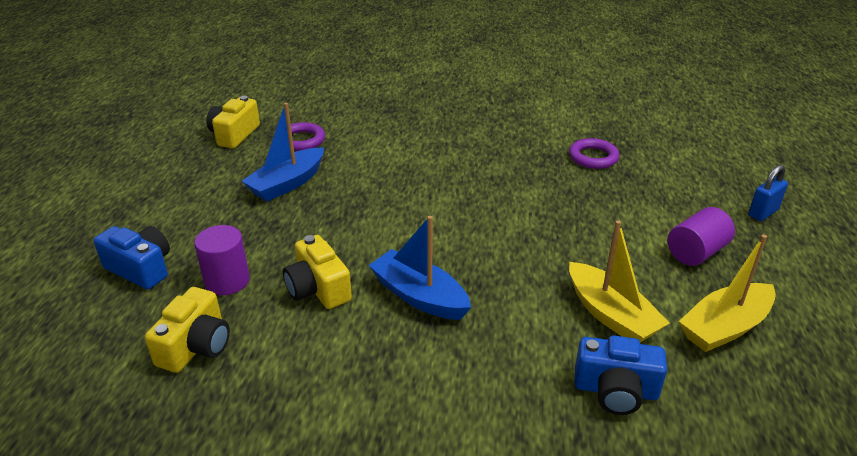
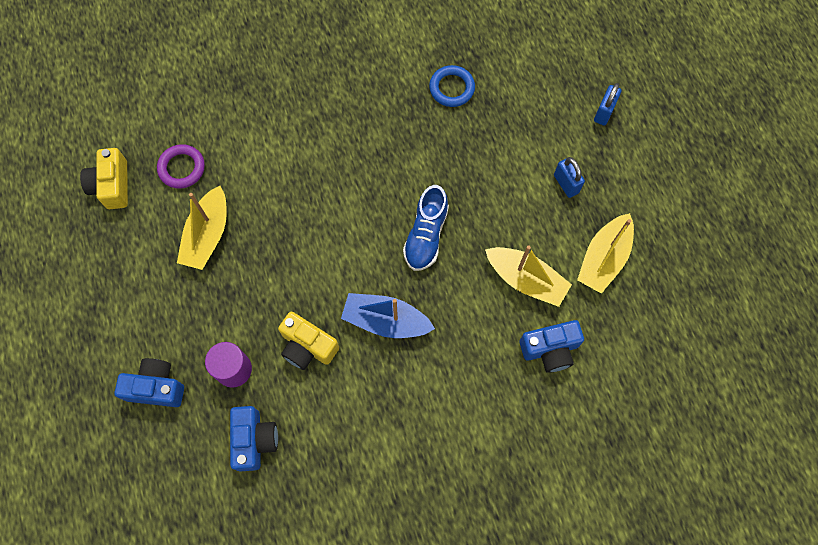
camera: 25 degrees left, 35 degrees up
(196, 346) = (254, 440): yellow camera -> blue camera
(287, 184) = (207, 235): blue boat -> yellow boat
(507, 245) = (426, 235): none -> blue shoe
(593, 157) = (451, 88): purple ring -> blue ring
(696, 252) = (566, 184): purple cylinder -> blue padlock

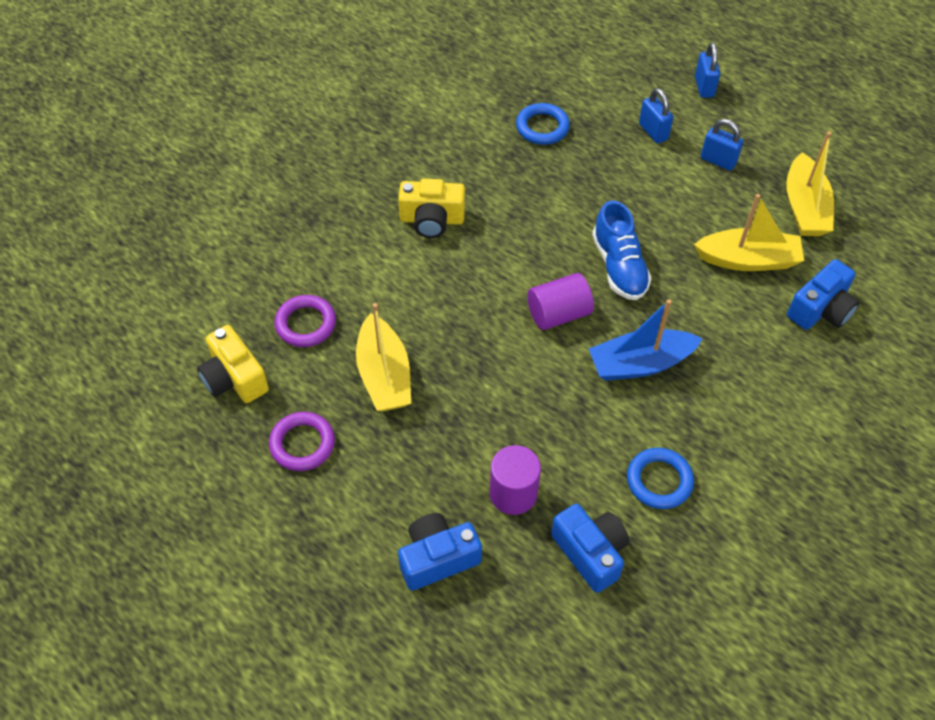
camera: 30 degrees left, 15 degrees down
(124, 258) = (302, 444): none -> purple ring
(307, 346) = (577, 429): yellow camera -> yellow camera (432, 220)
(336, 415) = (659, 481): none -> blue ring
(356, 250) = (558, 314): none -> purple cylinder
(534, 133) = (653, 132): none -> blue padlock

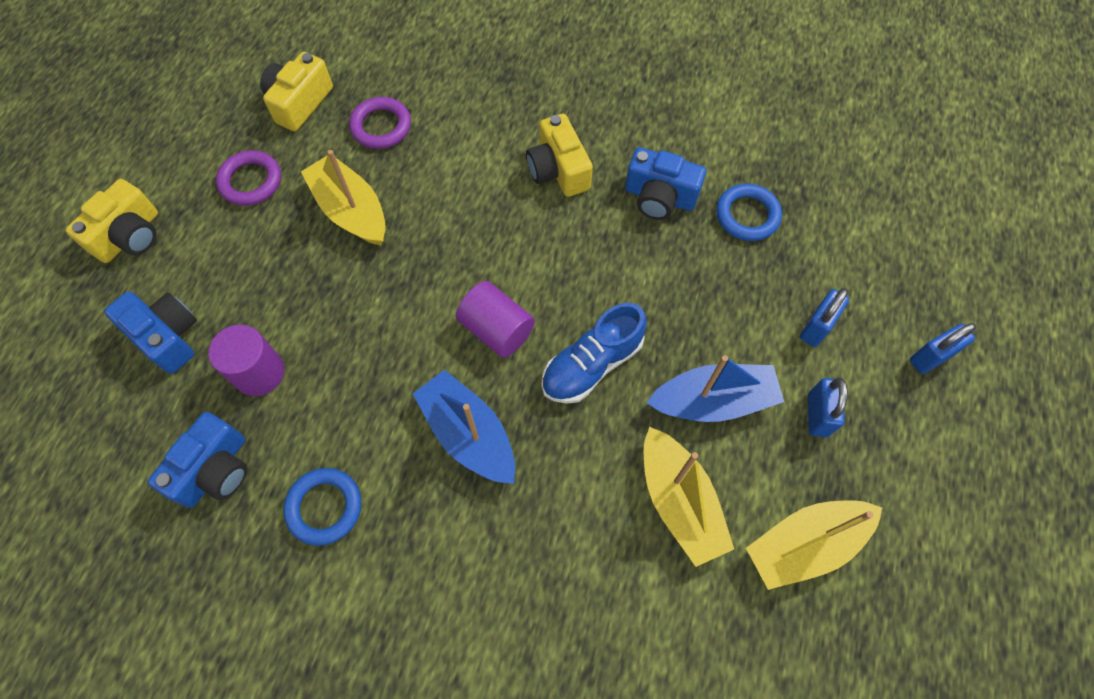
camera: 65 degrees right, 10 degrees up
(303, 564) = (130, 236): none -> yellow camera
(384, 375) = (351, 210): yellow boat -> yellow boat turned 90 degrees clockwise
(681, 210) = (713, 401): none -> blue boat
(821, 309) = (648, 616): blue camera -> blue camera (659, 197)

